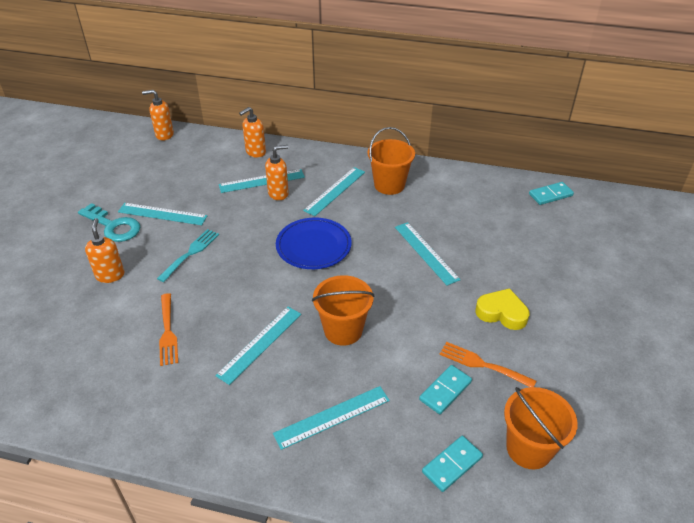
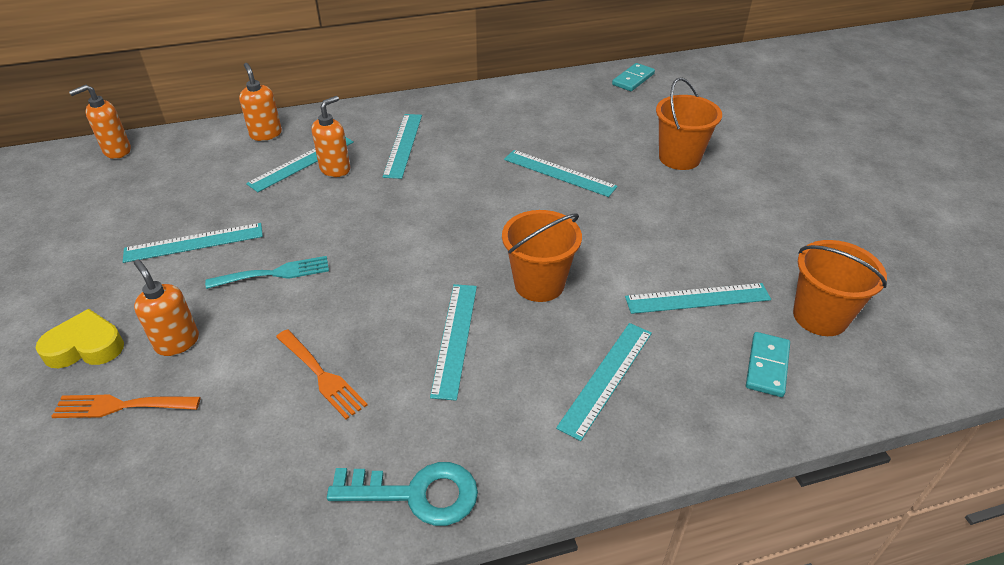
camera: 30 degrees left, 0 degrees up
(113, 226) = (130, 282): turquoise key -> turquoise key (416, 494)
(190, 253) = (274, 273): turquoise fork -> turquoise fork turned 75 degrees clockwise
(255, 152) = (266, 134): orange soap dispenser -> orange soap dispenser turned 135 degrees clockwise
(313, 246) = (428, 210): blue plate -> none
(389, 185) = (461, 120): orange bucket -> orange bucket (679, 158)
(445, 391) = (697, 298): turquoise domino -> turquoise ruler
(482, 364) = (709, 258): orange fork -> orange fork (120, 406)
(502, 313) = (684, 202): yellow heart -> yellow heart (85, 346)

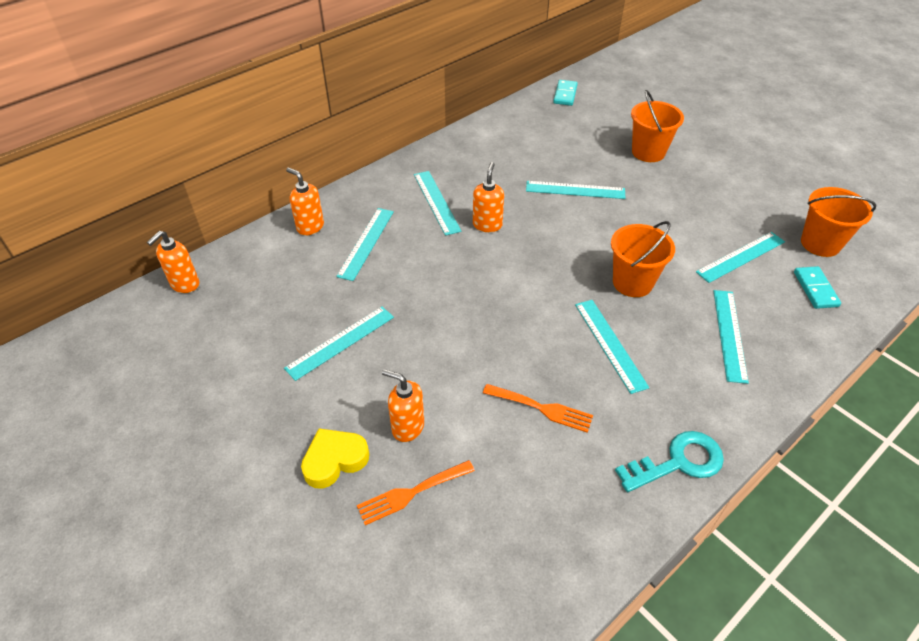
camera: 25 degrees left, 5 degrees up
(274, 273) = (432, 344): turquoise fork -> none
(335, 169) = (400, 240): orange soap dispenser -> orange soap dispenser (487, 225)

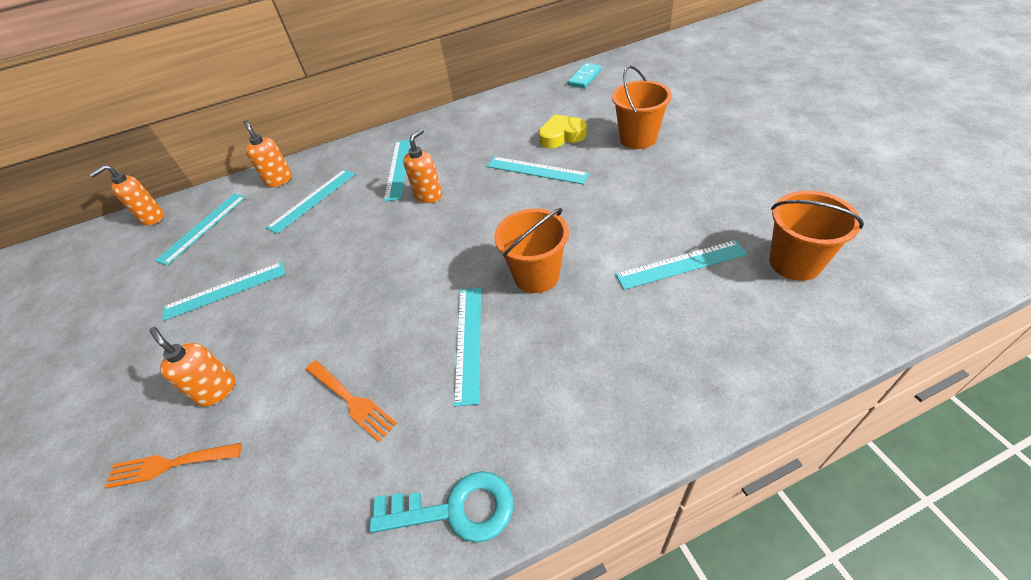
camera: 25 degrees right, 0 degrees up
(334, 460) = (133, 409): yellow heart -> yellow heart (561, 136)
(729, 334) = (613, 357): turquoise ruler -> turquoise ruler (203, 227)
(815, 289) = (758, 319): turquoise domino -> none

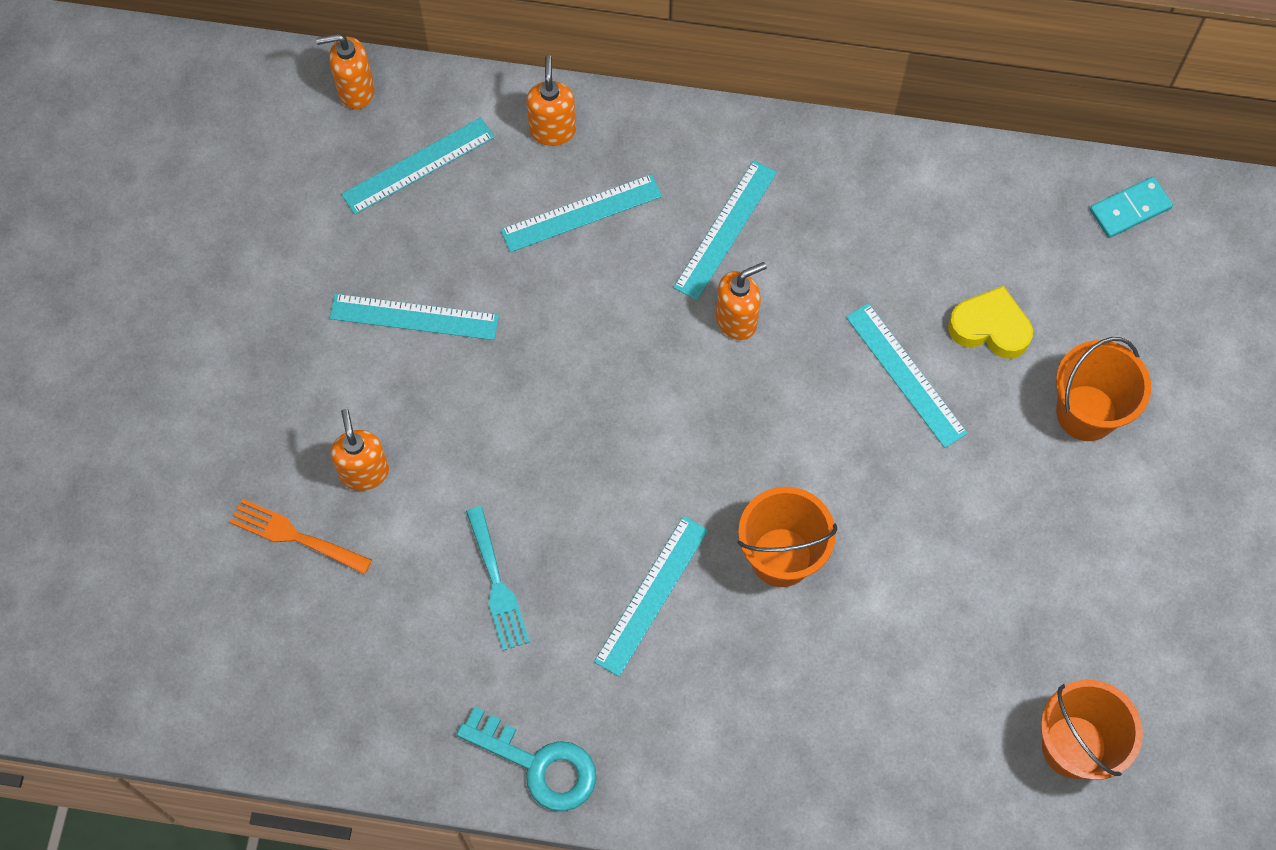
camera: 25 degrees right, 20 degrees up
(352, 401) = (497, 584): orange fork -> turquoise fork
(681, 264) = (950, 659): turquoise ruler -> none

